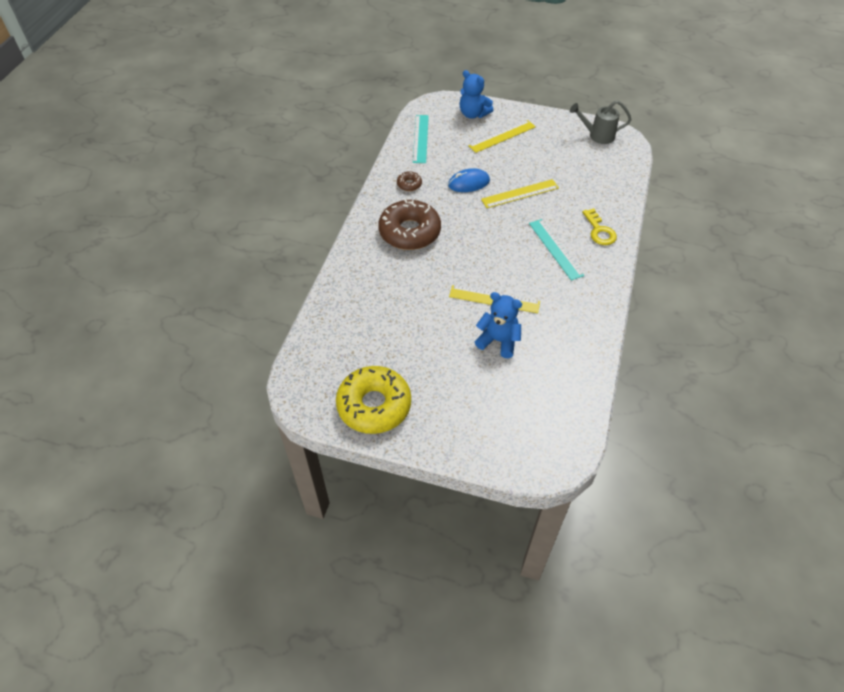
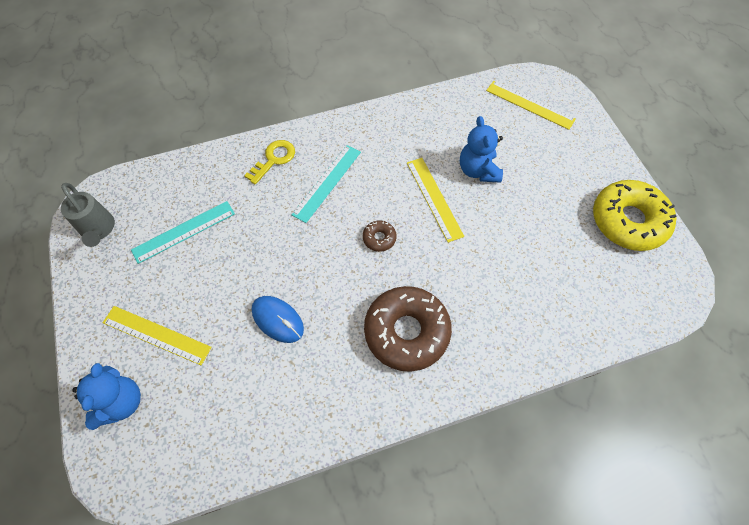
camera: 125 degrees left, 10 degrees up
(409, 184) = (326, 389): brown donut -> brown donut (379, 238)
(420, 138) = (220, 440): turquoise ruler -> turquoise ruler (184, 232)
(520, 194) = (261, 255): yellow ruler -> yellow ruler (530, 104)

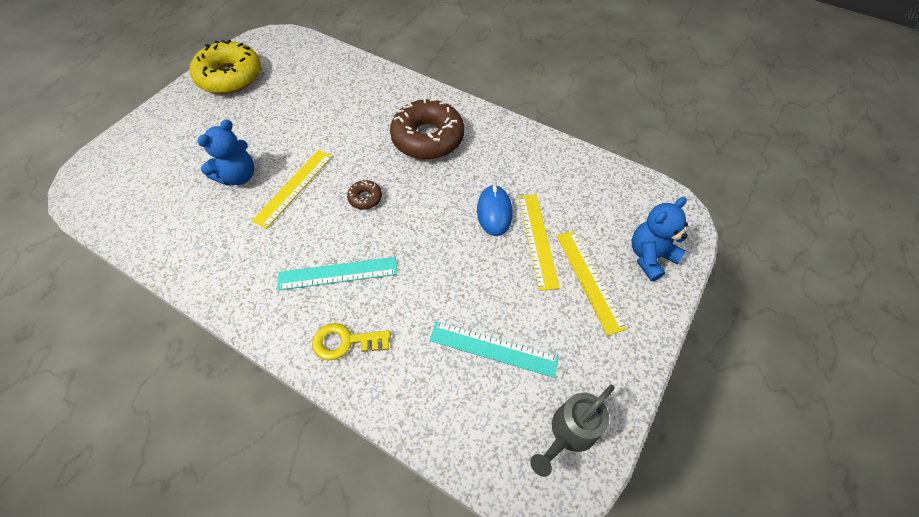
camera: 130 degrees left, 5 degrees down
(99, 230) = (568, 433): grey watering can -> grey watering can turned 150 degrees counterclockwise
(530, 104) = (123, 182): yellow ruler -> yellow ruler (537, 240)

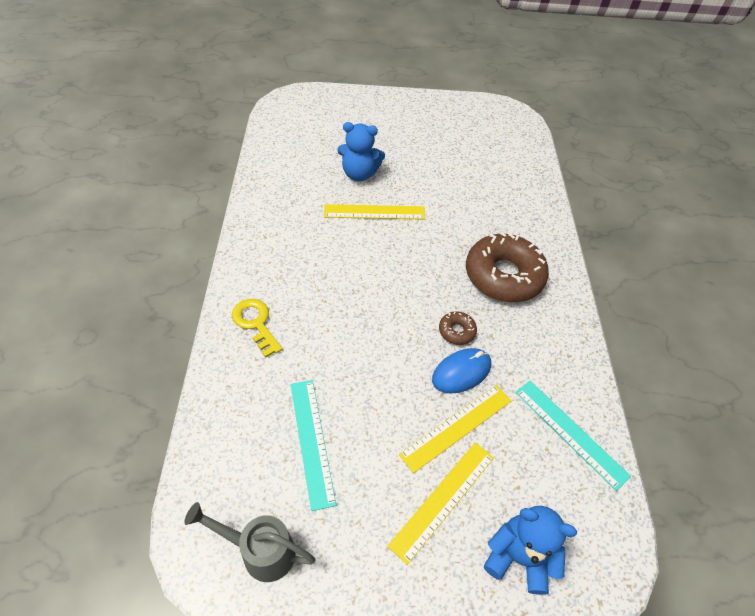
camera: 55 degrees right, 5 degrees down
(230, 76) = (449, 114): yellow donut -> none
(338, 273) = (314, 285): turquoise ruler -> turquoise ruler (570, 433)
(365, 198) = (400, 264): brown donut -> brown donut (456, 331)

